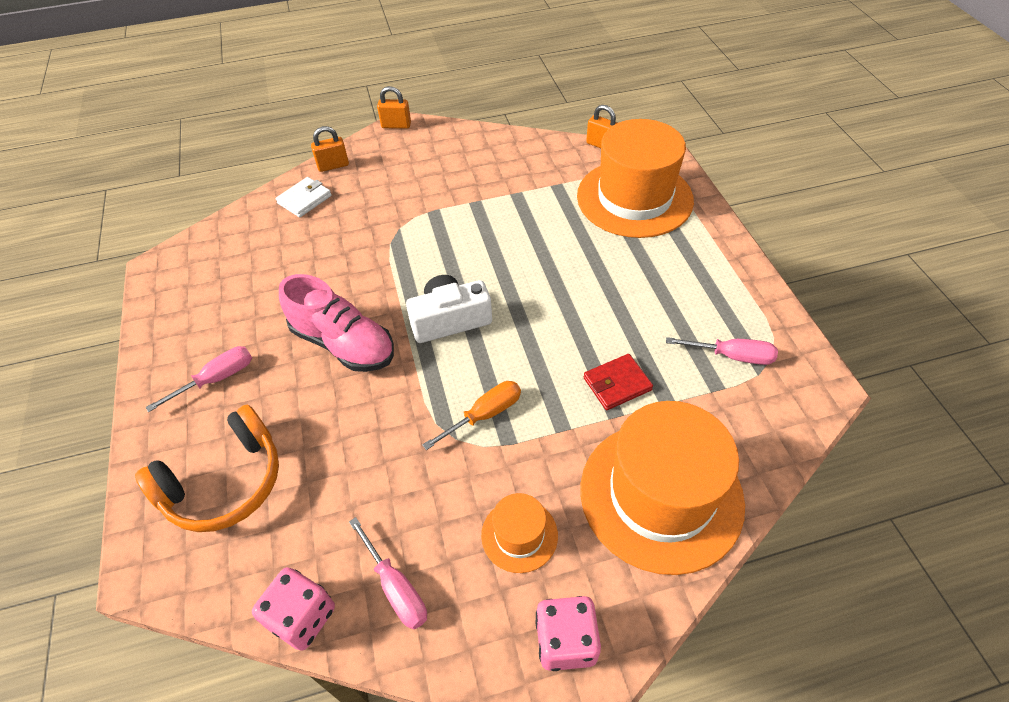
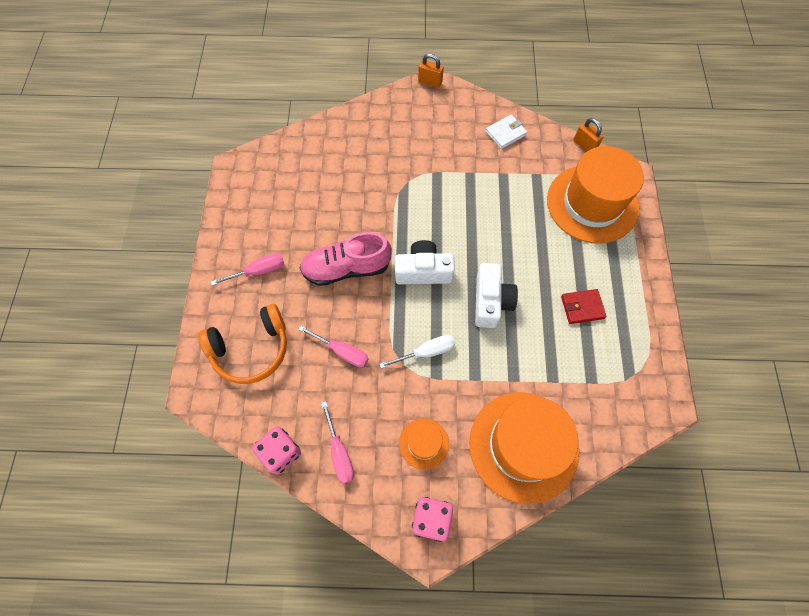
camera: 15 degrees right, 15 degrees up
(304, 199) = (346, 135): white wallet -> white wallet (505, 133)
(333, 166) = (373, 109): orange padlock -> none
(343, 344) = (346, 268): pink shoe -> pink shoe turned 120 degrees clockwise
(484, 415) = (426, 352): orange screwdriver -> white screwdriver
(551, 331) = (491, 301): none -> white camera
(617, 384) = (523, 357): red wallet -> red wallet (582, 307)
(731, 356) = (612, 360): pink screwdriver -> pink screwdriver (342, 351)

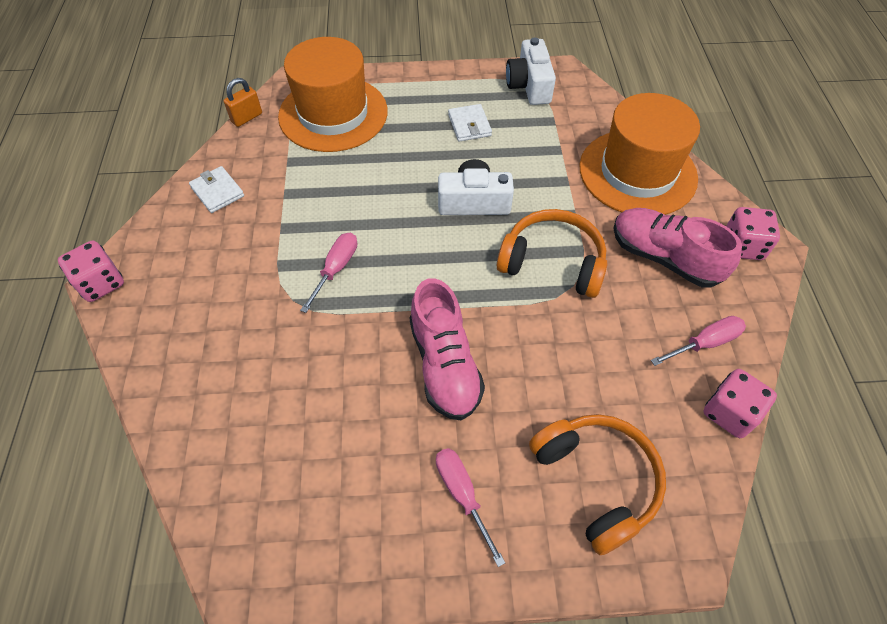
camera: 95 degrees left, 10 degrees down
(342, 351) = (572, 356): pink screwdriver -> pink screwdriver (336, 269)
(423, 271) = (439, 271): white camera -> white camera (529, 85)
(424, 443) = (664, 258): orange hat -> pink shoe
(426, 352) = (552, 262): white screwdriver -> orange headphones
(430, 82) = (101, 283): orange padlock -> pink dice
(582, 307) = (469, 125): red wallet -> white wallet

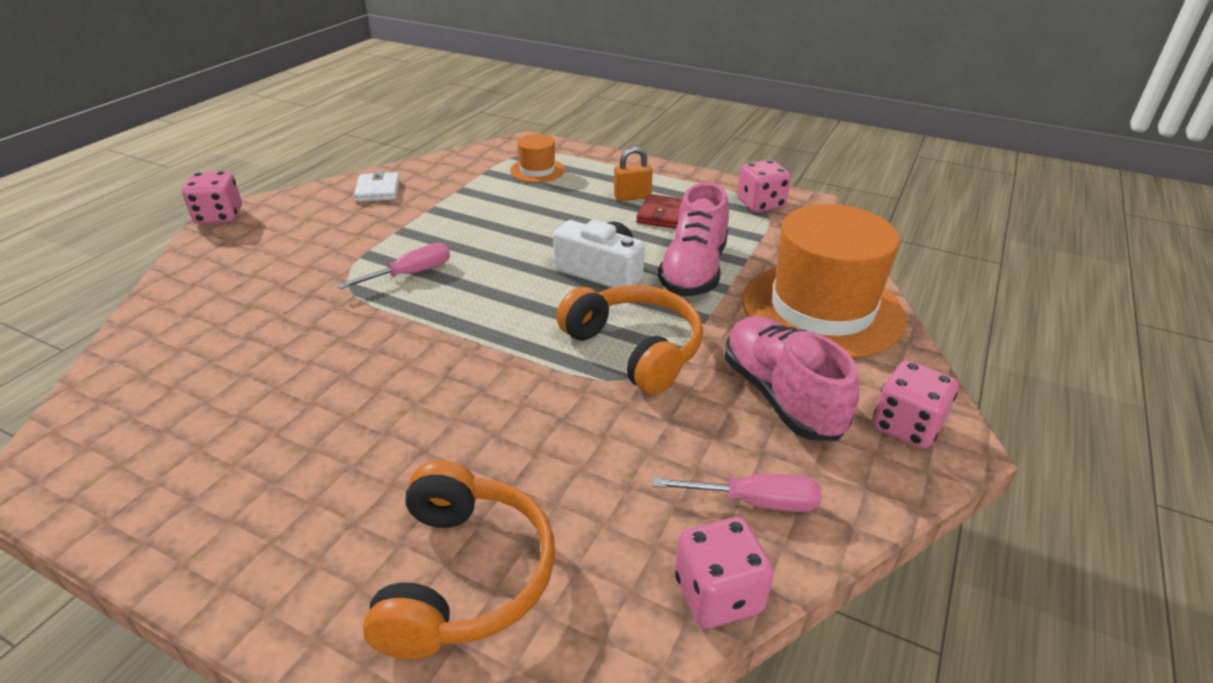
camera: 30 degrees right, 20 degrees down
(247, 118) = (460, 153): orange padlock -> orange padlock (632, 197)
(333, 114) = (537, 170): orange hat -> orange hat, size x0.46
(444, 365) = (423, 387): pink shoe -> pink shoe (693, 271)
(462, 495) = (306, 509): pink screwdriver -> none
(469, 125) = (661, 215): white wallet -> red wallet
(529, 85) = (760, 204): white camera -> pink dice

